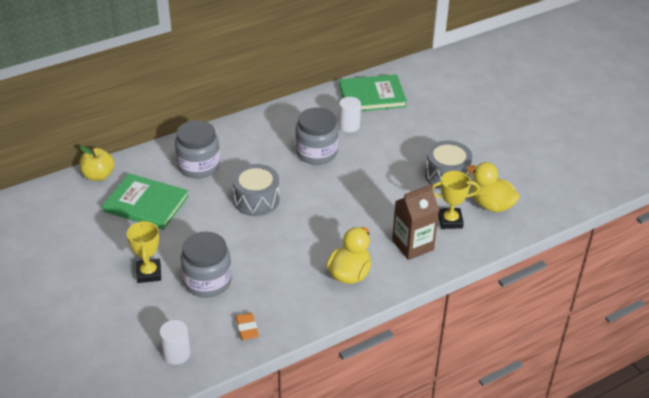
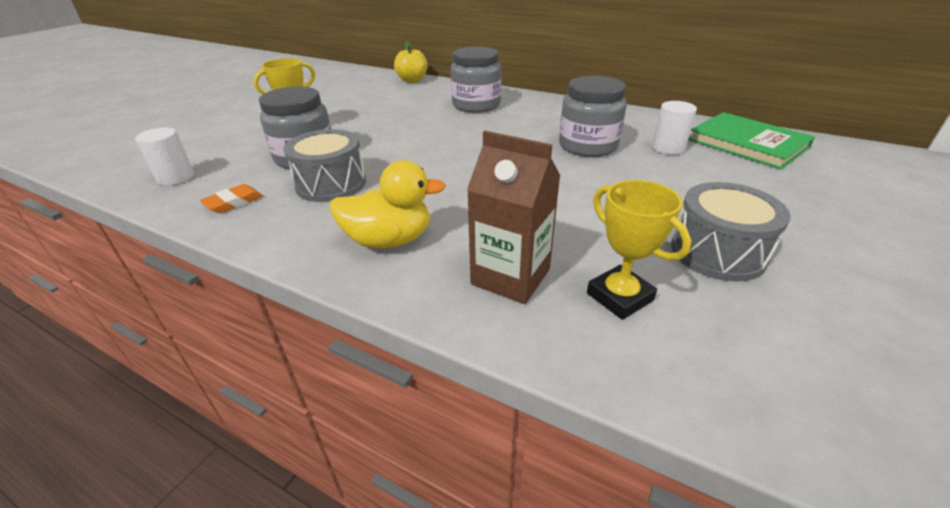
camera: 60 degrees right, 5 degrees down
(146, 204) = (396, 103): green book -> none
(256, 200) = (462, 141): grey drum -> grey drum (331, 184)
(491, 205) = (737, 335): yellow duck -> none

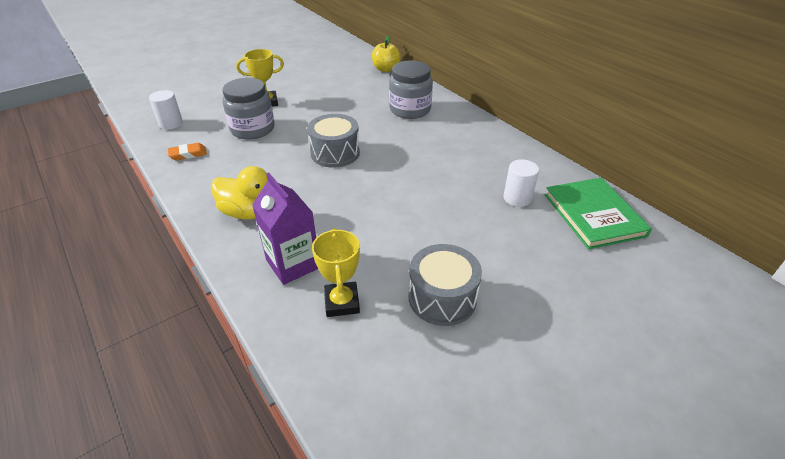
camera: 25 degrees right, 5 degrees up
(331, 184) = (251, 157): grey drum -> grey drum (335, 153)
(510, 277) = (293, 264): brown carton -> purple carton
(588, 146) = (454, 176): grey jar -> none

